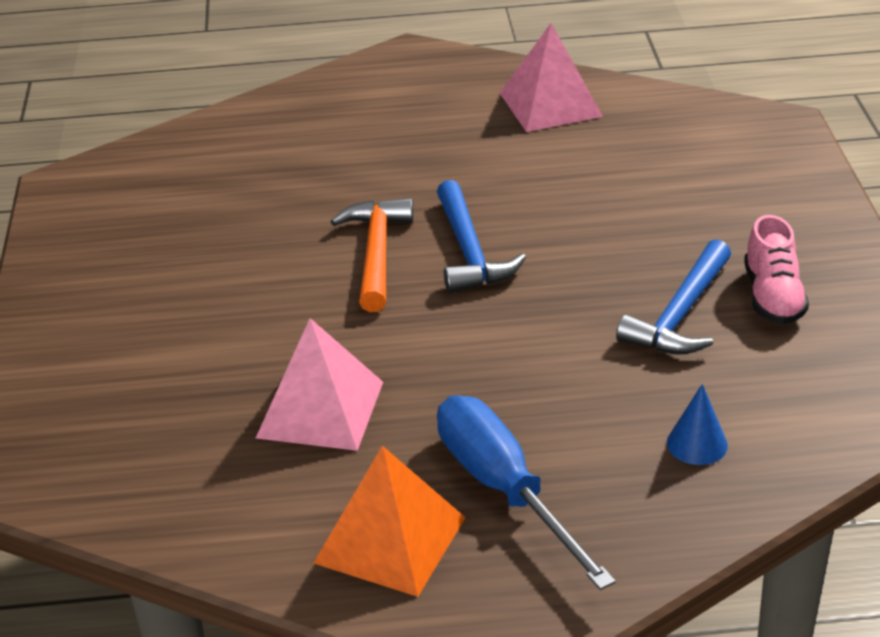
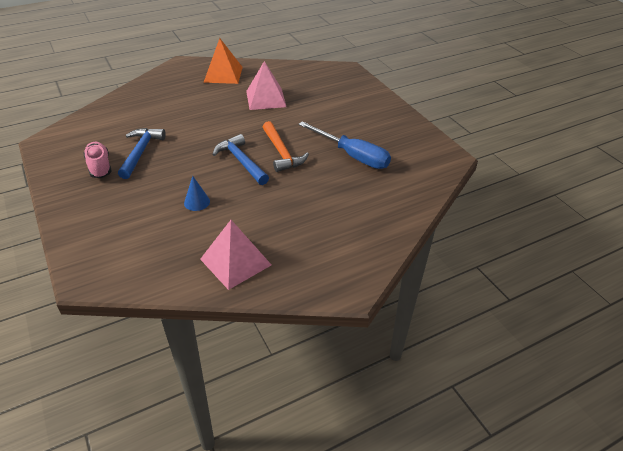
camera: 155 degrees right, 5 degrees up
(504, 489) = (193, 90): blue screwdriver -> blue screwdriver (352, 156)
(697, 444) = (131, 111): blue cone -> blue cone (197, 202)

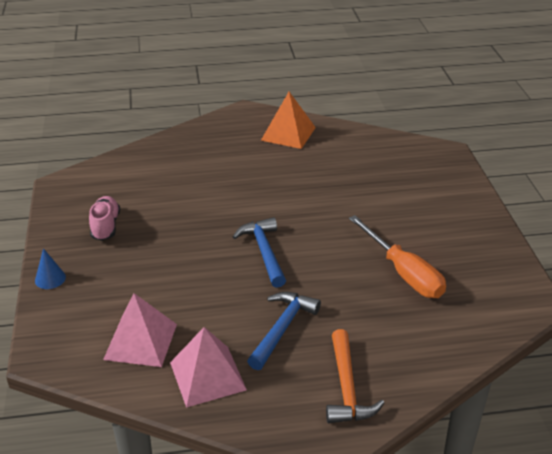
camera: 20 degrees right, 5 degrees down
(140, 152) = (155, 217): blue hammer -> blue hammer (282, 329)
(197, 202) = (193, 292): blue cone -> blue cone (50, 278)
(265, 99) = (326, 175): pink pyramid -> pink pyramid (140, 341)
(281, 153) = (316, 250): orange hammer -> orange hammer (347, 387)
(352, 156) = (403, 273): blue screwdriver -> orange screwdriver

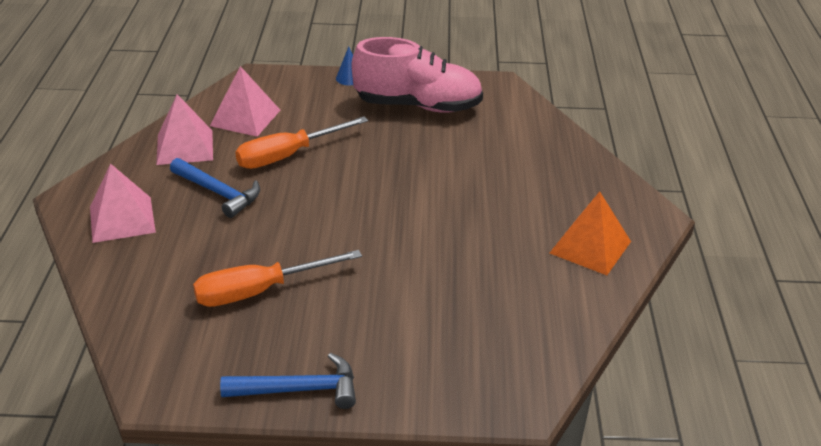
camera: 100 degrees right, 0 degrees up
(105, 226) = (418, 106): pink shoe -> pink shoe, size x1.99
(208, 295) = (288, 155): none -> orange screwdriver
(264, 252) = (339, 196): blue hammer -> blue hammer (299, 389)
(347, 387) = (122, 219): orange hammer -> pink pyramid

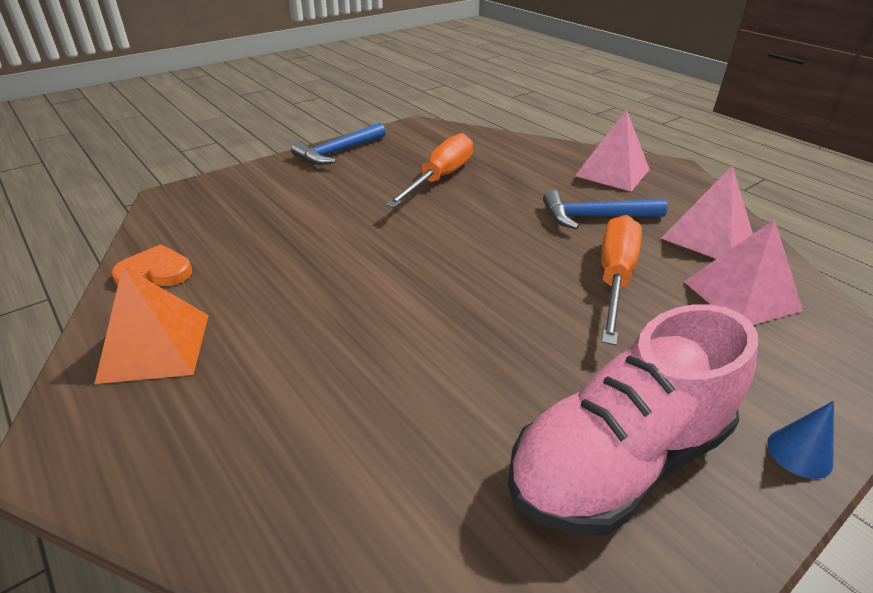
camera: 140 degrees right, 0 degrees up
(570, 308) = (155, 272): none -> orange heart

